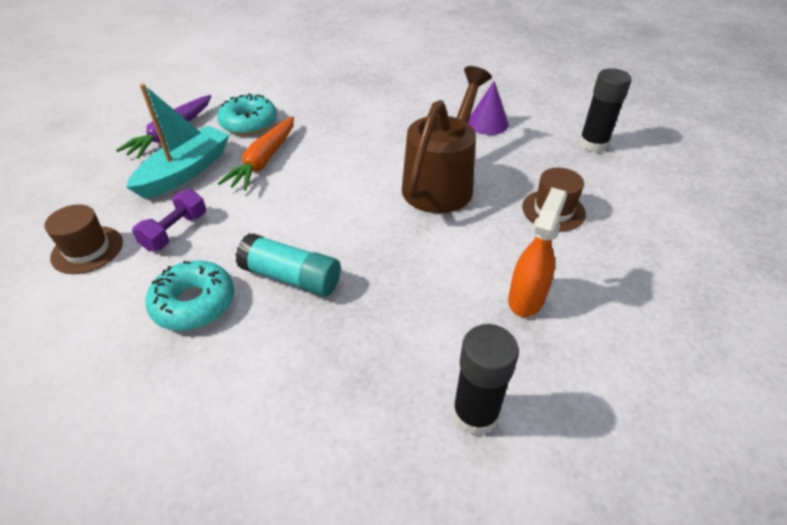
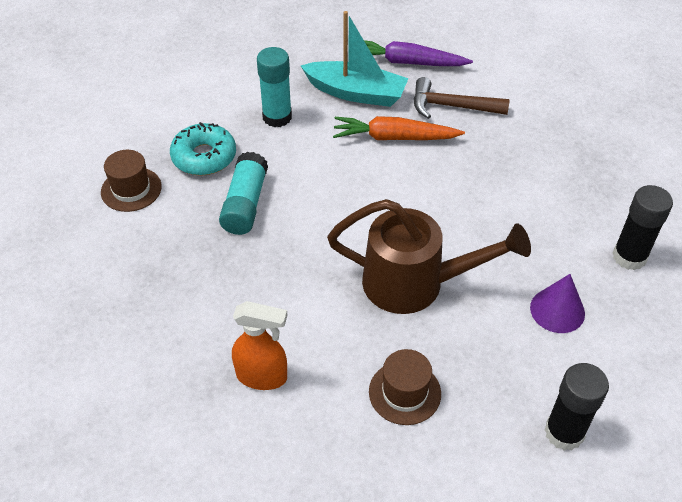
camera: 75 degrees right, 5 degrees up
(87, 250) = (243, 79): brown hat -> brown hat (131, 189)
(175, 232) = (277, 117): purple dumbbell -> turquoise glue stick
(249, 123) = (452, 106): turquoise donut -> brown hammer
(475, 414) = (132, 351): black glue stick -> black glue stick (629, 257)

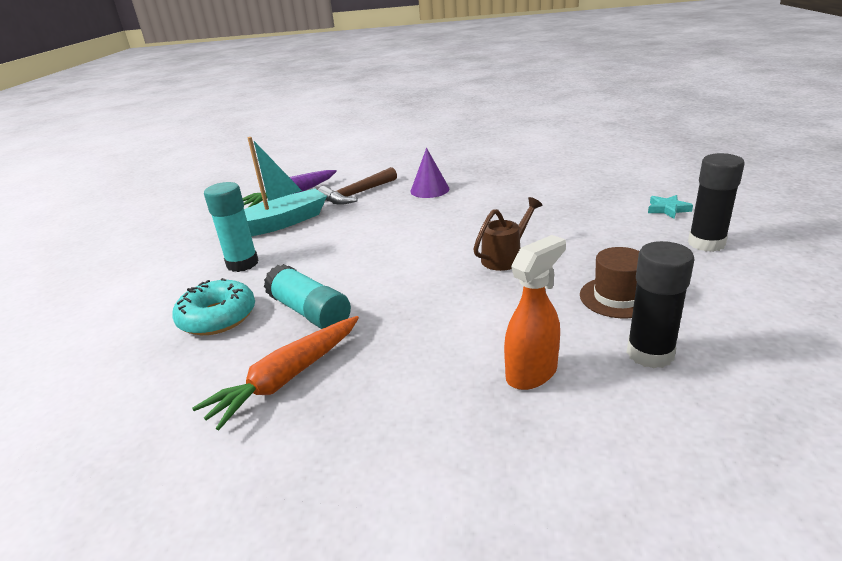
camera: 50 degrees left, 20 degrees down
(131, 189) = (176, 381): brown hat -> none
(394, 137) = (350, 222): orange carrot -> orange carrot (287, 378)
(415, 283) = (505, 257): brown watering can -> brown watering can, size x0.52
(557, 310) = (589, 213): purple cone -> purple cone (429, 190)
(624, 375) = (667, 209): none -> turquoise star
(629, 257) = (566, 180): black glue stick -> black glue stick (650, 353)

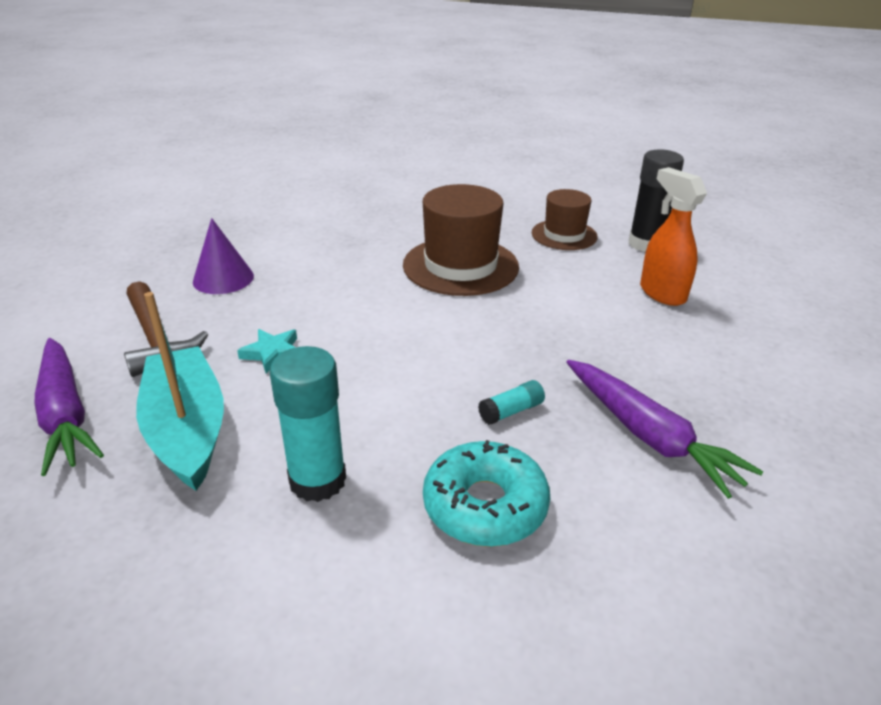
camera: 80 degrees left, 5 degrees up
(287, 378) = (648, 436): orange carrot -> purple carrot
(309, 312) = (511, 411): turquoise glue stick -> turquoise glue stick, size x0.49
(505, 257) = (460, 266): brown watering can -> brown hat
(667, 209) = (424, 177): turquoise star -> turquoise star (272, 353)
(706, 243) = (498, 183): black glue stick -> none

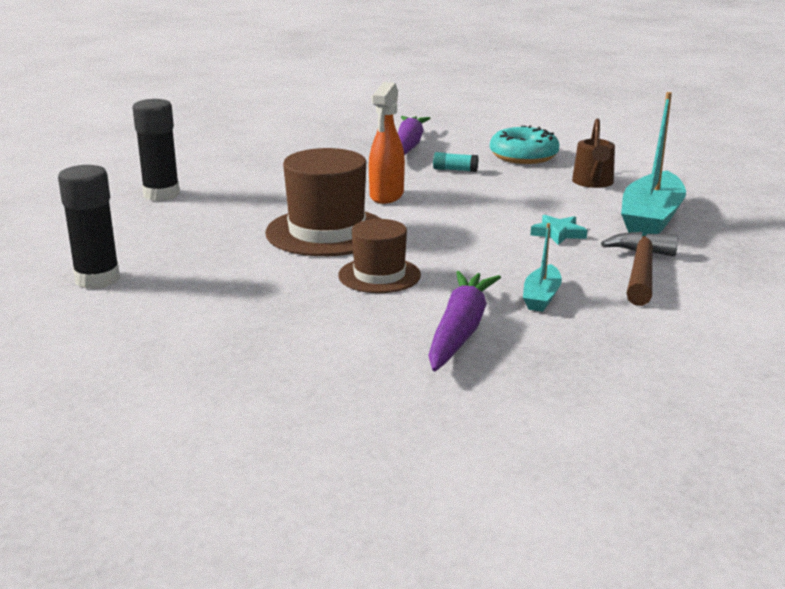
camera: 135 degrees left, 10 degrees down
(65, 414) = (732, 250): purple carrot -> purple carrot (460, 331)
(223, 278) = (541, 297): purple cone -> turquoise boat
(317, 480) = (593, 183): turquoise glue stick -> brown watering can
(506, 185) = (97, 279): none -> black glue stick
(564, 235) = (194, 220): brown hat -> brown hat (379, 275)
(661, 293) = (244, 174): orange spray bottle -> orange spray bottle (386, 196)

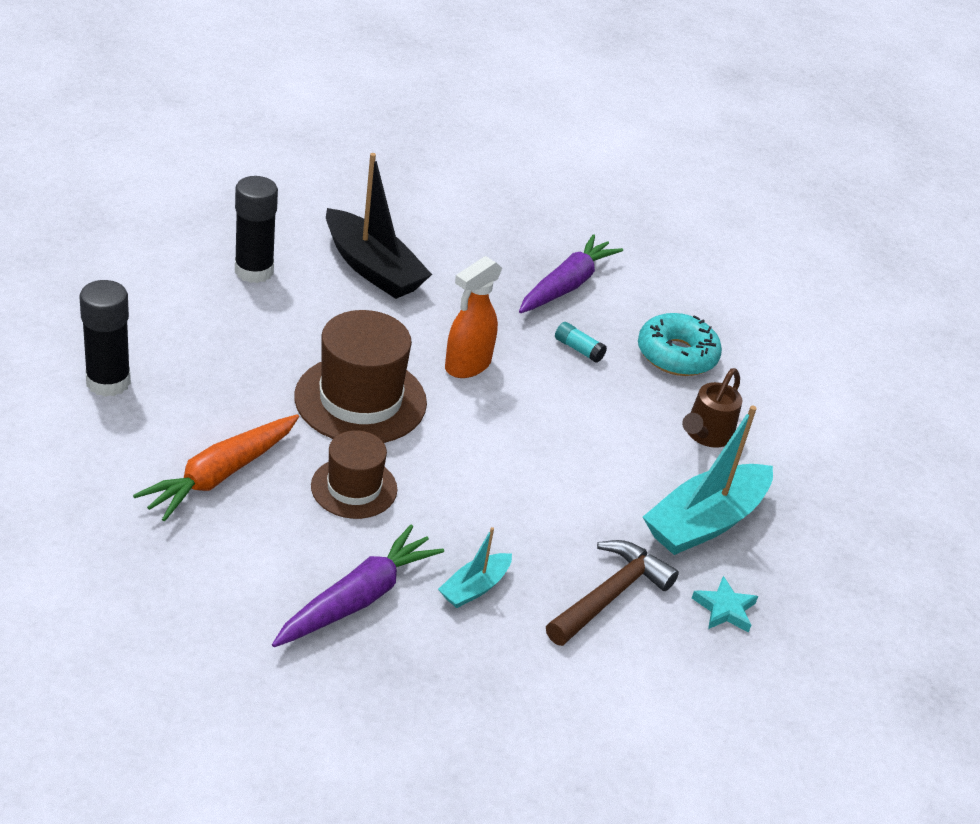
camera: 20 degrees right, 15 degrees up
(256, 171) = (372, 268): none -> black boat
(259, 300) = (220, 475): none -> orange carrot
(558, 233) = (584, 502): turquoise star -> turquoise star (724, 609)

